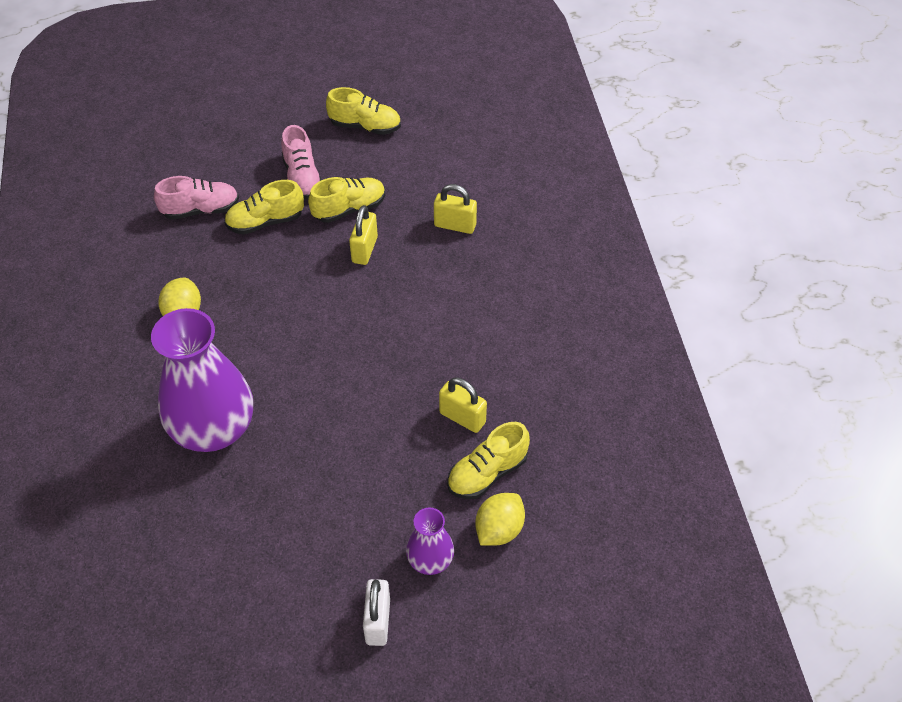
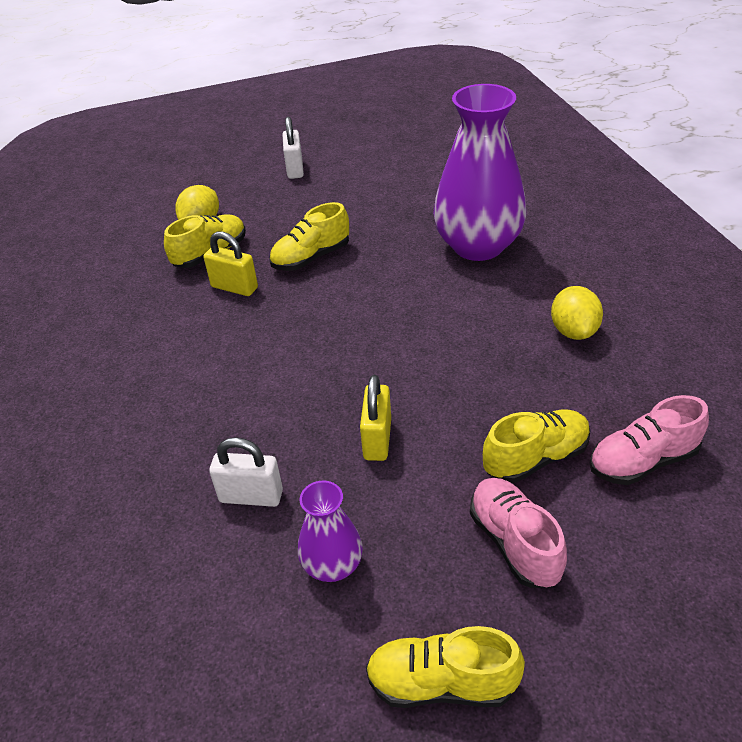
camera: 175 degrees right, 10 degrees down
(349, 209) = (418, 498): yellow shoe -> yellow shoe (311, 258)
(430, 560) = (258, 200): purple vase -> purple vase (332, 565)
(455, 225) = (251, 496): yellow padlock -> white padlock

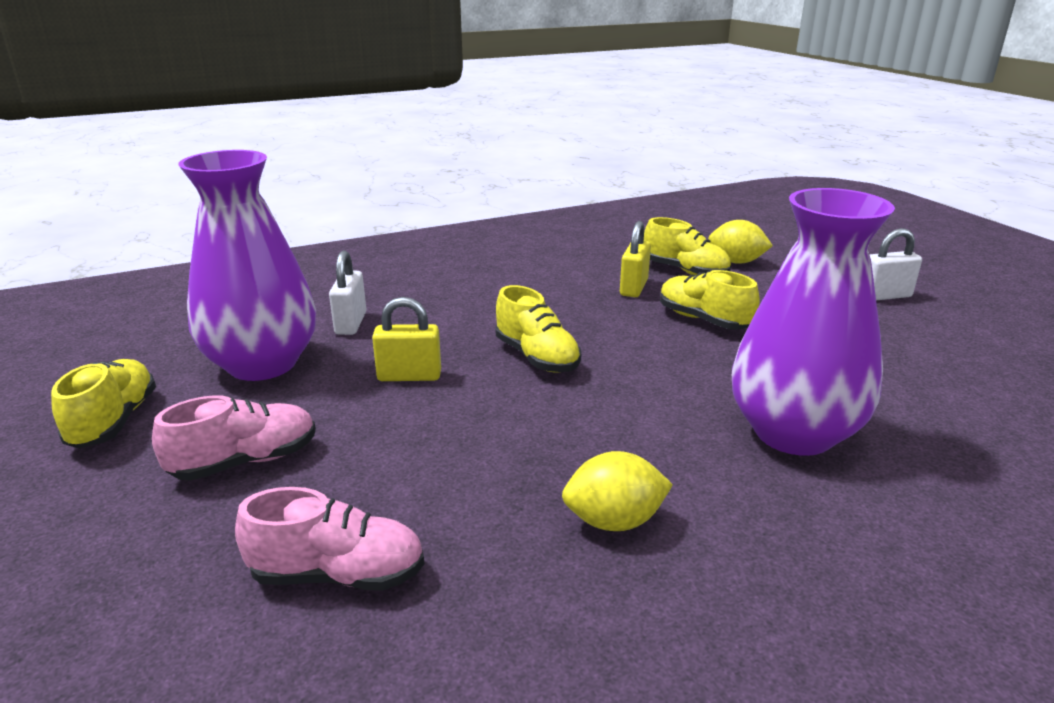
camera: 80 degrees right, 15 degrees down
(332, 565) = (262, 364): purple vase -> purple vase, size x2.07
(536, 458) = (363, 479): yellow shoe -> yellow shoe (537, 357)
(642, 461) = (338, 574): pink shoe -> pink shoe turned 120 degrees clockwise

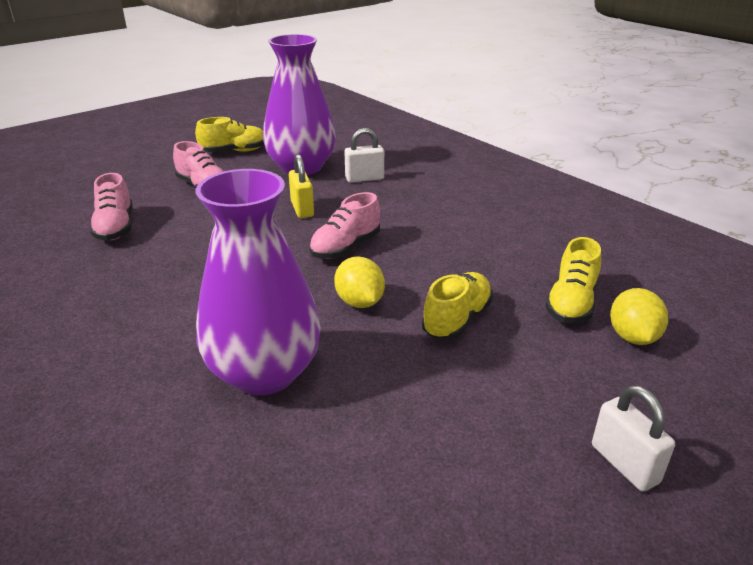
camera: 75 degrees right, 5 degrees up
(537, 357) = (345, 247): yellow shoe -> pink shoe
(614, 521) = (152, 297): yellow lemon -> yellow lemon (359, 302)
(633, 288) = (504, 277): yellow padlock -> none

